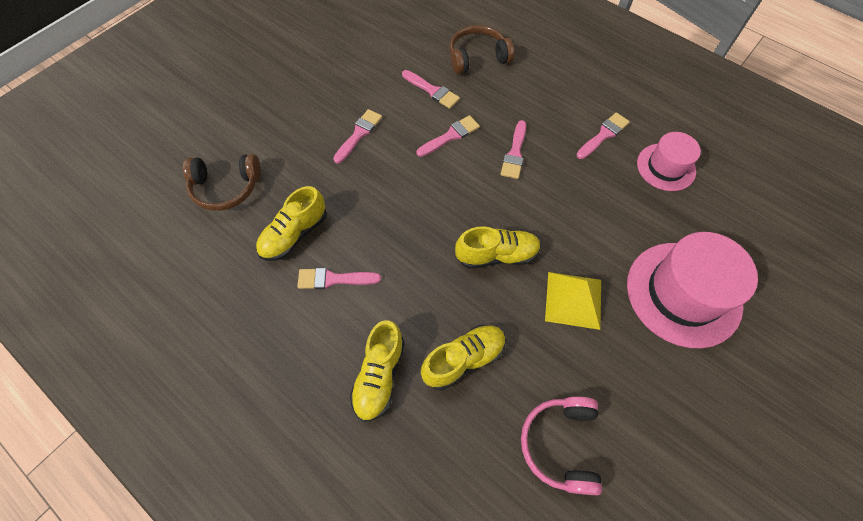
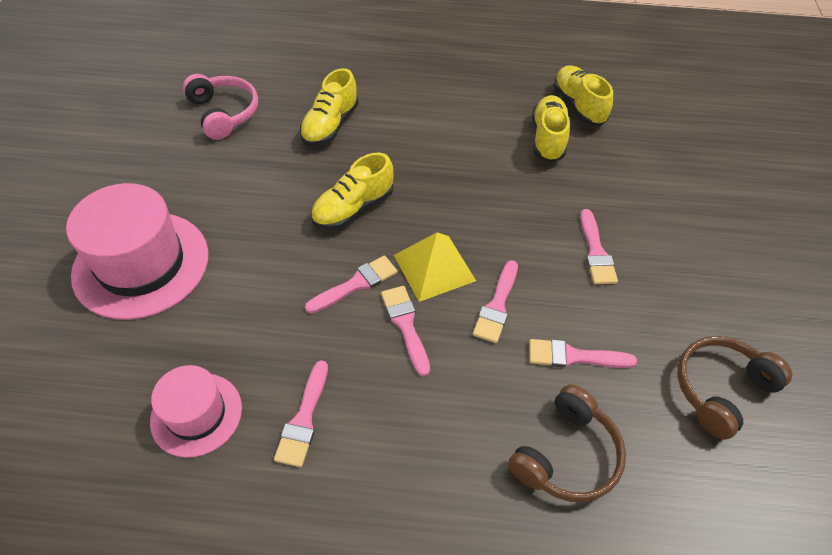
camera: 145 degrees right, 10 degrees down
(226, 187) = (649, 142): brown headphones -> brown headphones (721, 389)
(334, 279) = (480, 126): pink brush -> pink brush (356, 284)
(379, 376) = (387, 91): yellow shoe -> yellow shoe (578, 106)
(573, 300) = (256, 207): yellow pyramid -> yellow pyramid (434, 267)

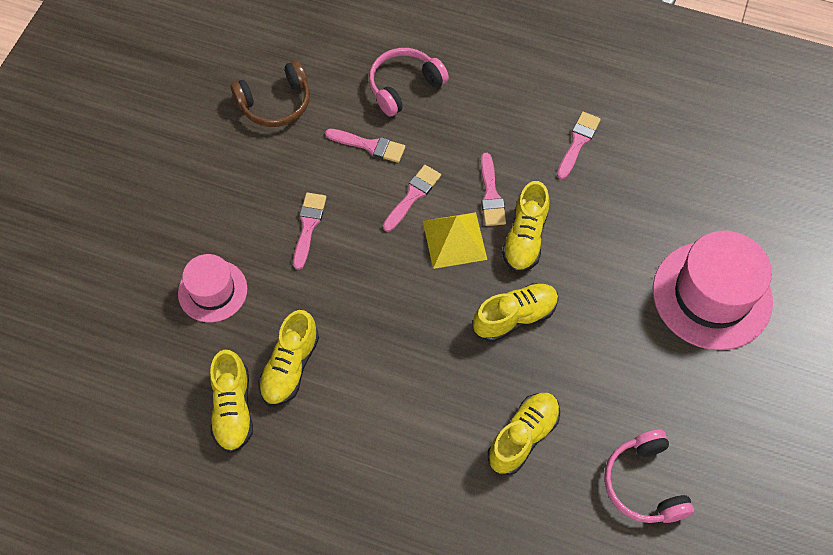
camera: 165 degrees left, 10 degrees up
(196, 414) = (654, 160): pink hat -> pink hat (212, 291)
(356, 284) = (525, 238): pink brush -> yellow shoe
(566, 455) = (404, 86): brown headphones -> pink headphones

